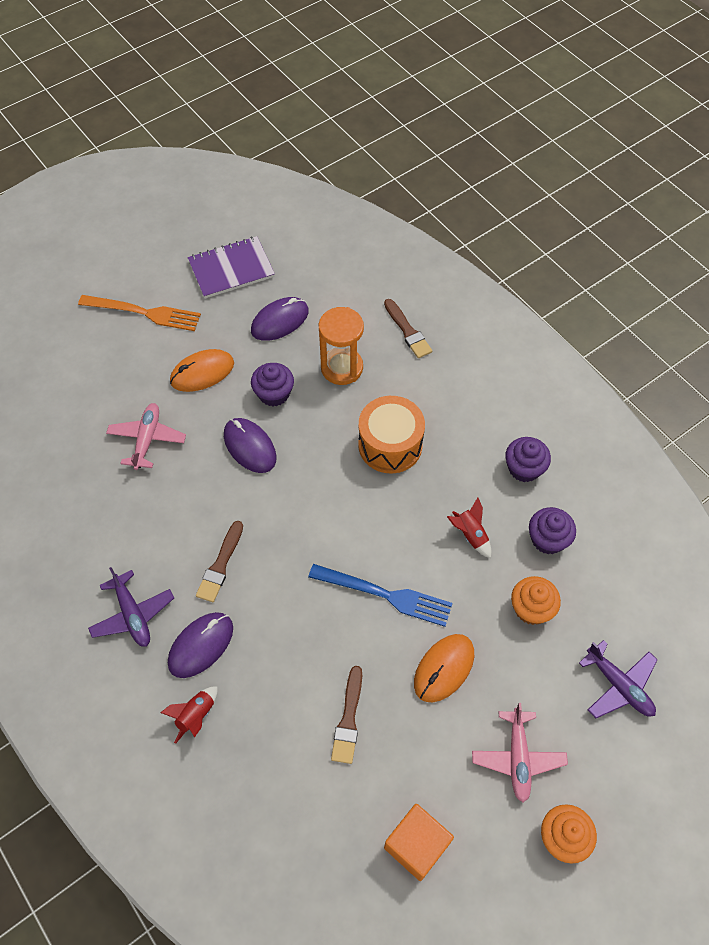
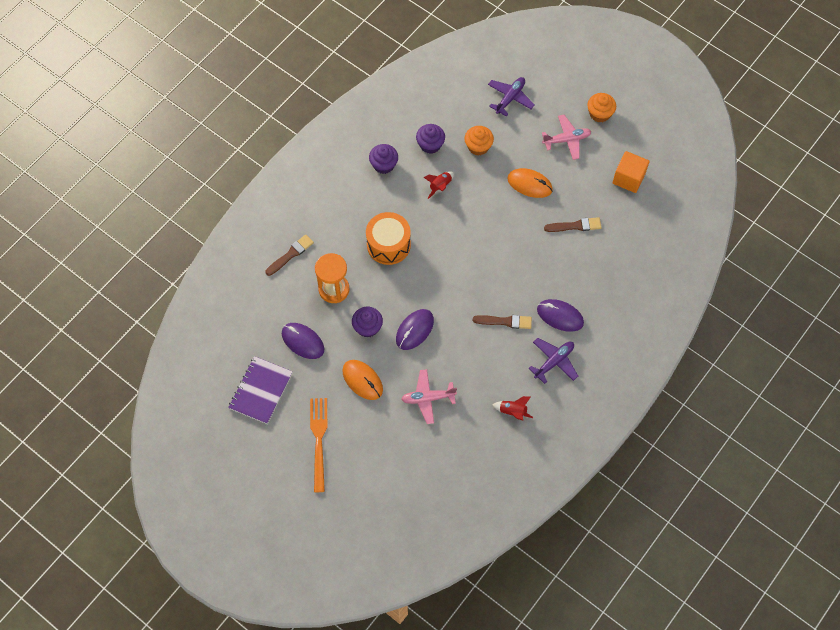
camera: 105 degrees left, 5 degrees up
(196, 716) = (601, 305): red rocket -> red rocket (513, 411)
(231, 269) = (261, 391): purple notebook -> purple notebook turned 60 degrees clockwise
(386, 595) = (494, 223): blue fork -> none

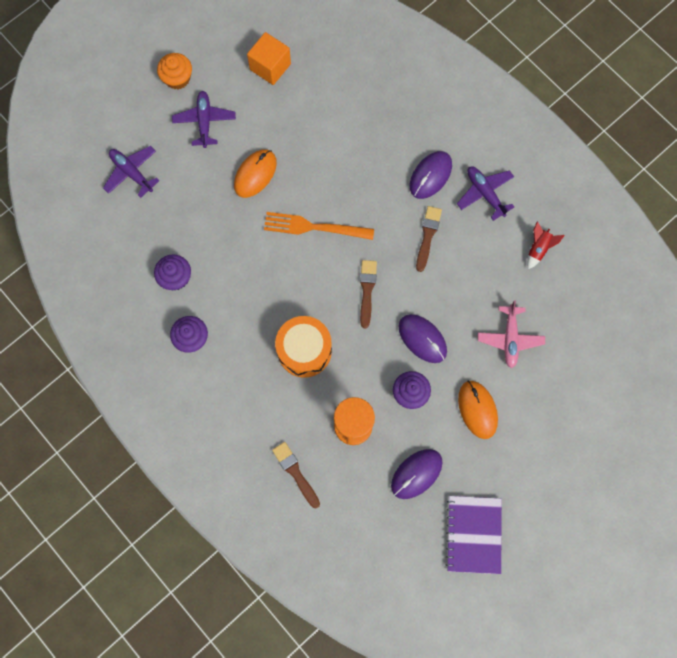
camera: 80 degrees left, 10 degrees up
(261, 391) = (473, 534): purple notebook -> purple notebook turned 60 degrees clockwise
(318, 439) = (545, 472): orange fork -> orange fork (313, 227)
(362, 380) = (477, 409): orange mouse -> orange mouse turned 75 degrees counterclockwise
(440, 186) = (236, 276): red rocket -> none
(478, 146) = (191, 222): orange cupcake -> none
(566, 140) = (204, 121): pink plane -> purple plane
(575, 226) = (320, 136): brown brush -> brown brush (367, 290)

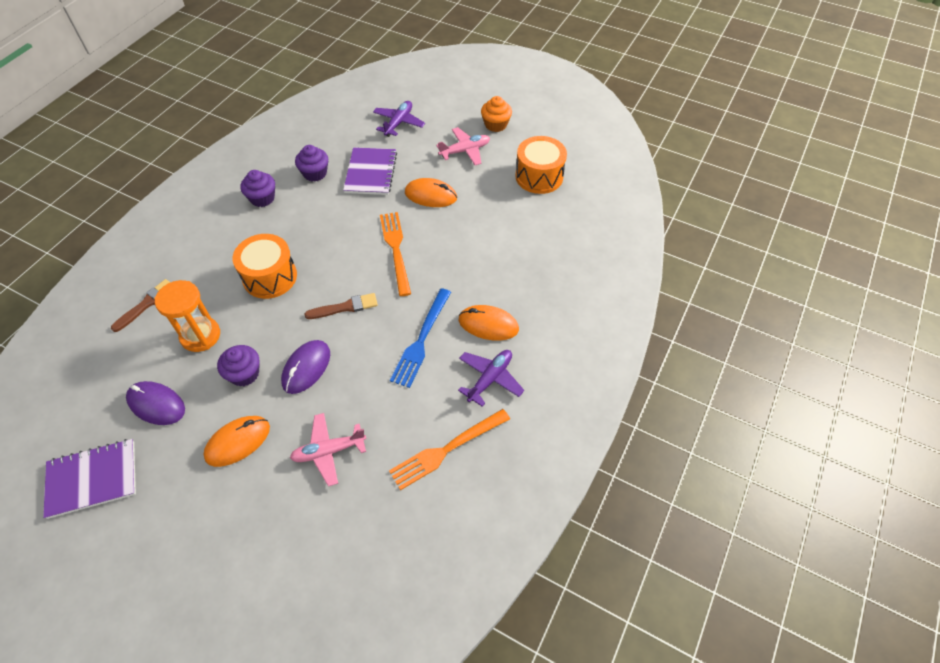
camera: 70 degrees right, 20 degrees down
(198, 222) = (370, 172): none -> purple notebook
(204, 121) = (465, 151): purple plane -> pink plane
(270, 66) = (539, 176): orange cube -> orange drum
(427, 236) = (421, 341): brown brush -> blue fork
(430, 176) = (488, 325): purple mouse -> orange mouse
(538, 249) = (446, 450): red rocket -> orange fork

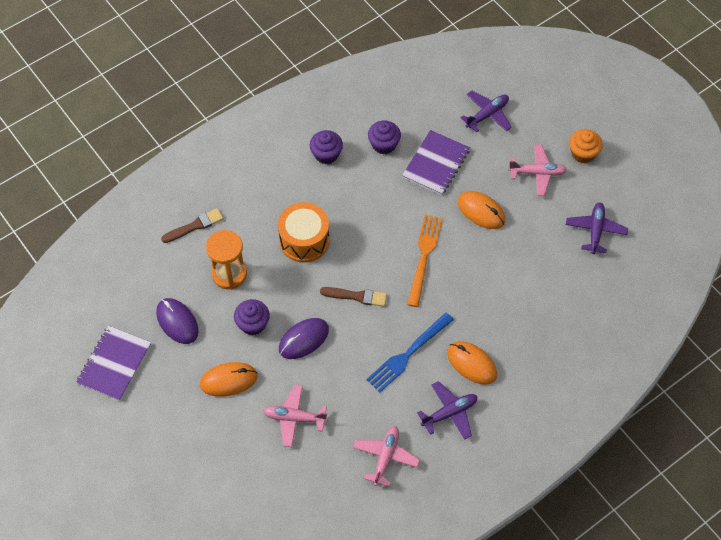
camera: 25 degrees right, 5 degrees up
(92, 479) = (114, 364): purple notebook -> purple notebook turned 75 degrees counterclockwise
(446, 450) = (385, 457): orange fork -> pink plane
(539, 176) = (595, 230): orange drum -> purple plane

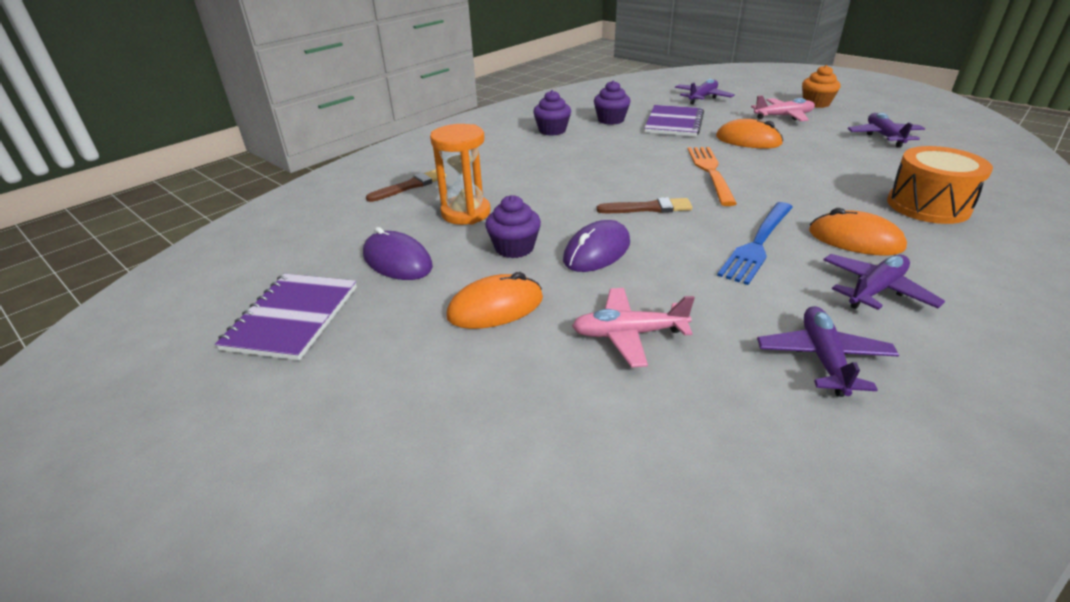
camera: 10 degrees left, 25 degrees down
(304, 240) = (555, 179): orange drum -> orange drum (928, 206)
(385, 457) = (823, 358): pink plane -> purple plane

